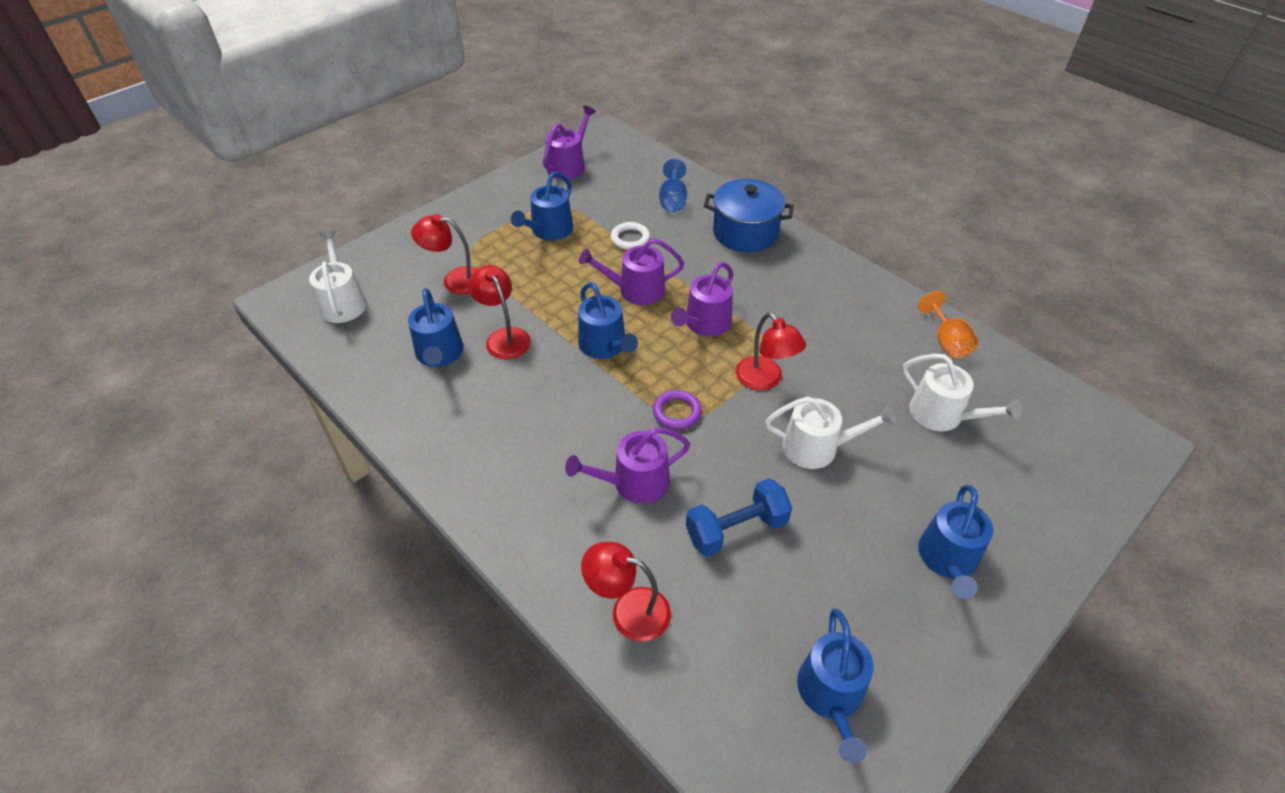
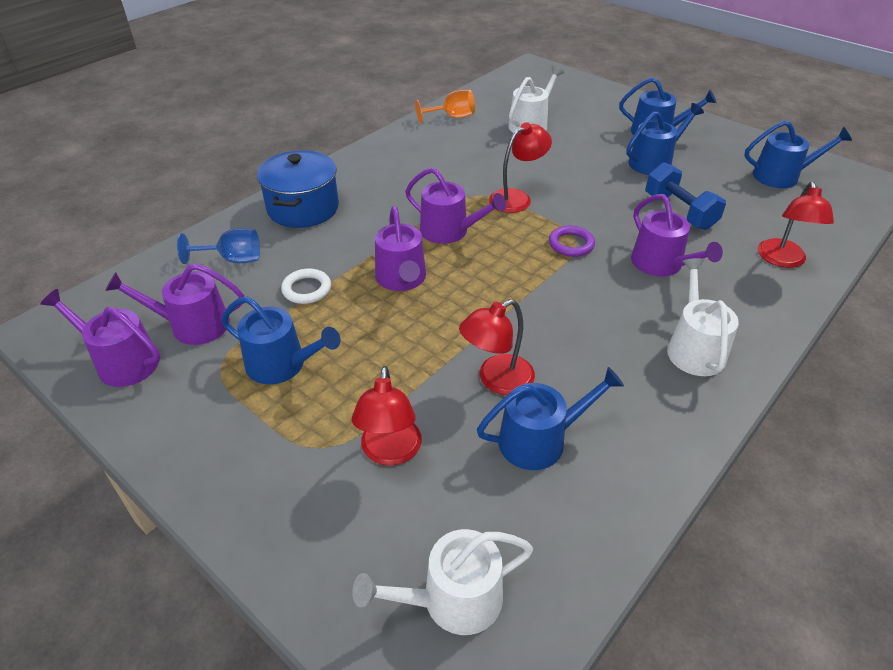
camera: 95 degrees left, 5 degrees down
(598, 189) = (192, 325): none -> purple watering can
(605, 346) = (494, 295): blue watering can -> blue watering can (654, 162)
(817, 447) = (582, 175): white watering can -> white watering can (694, 348)

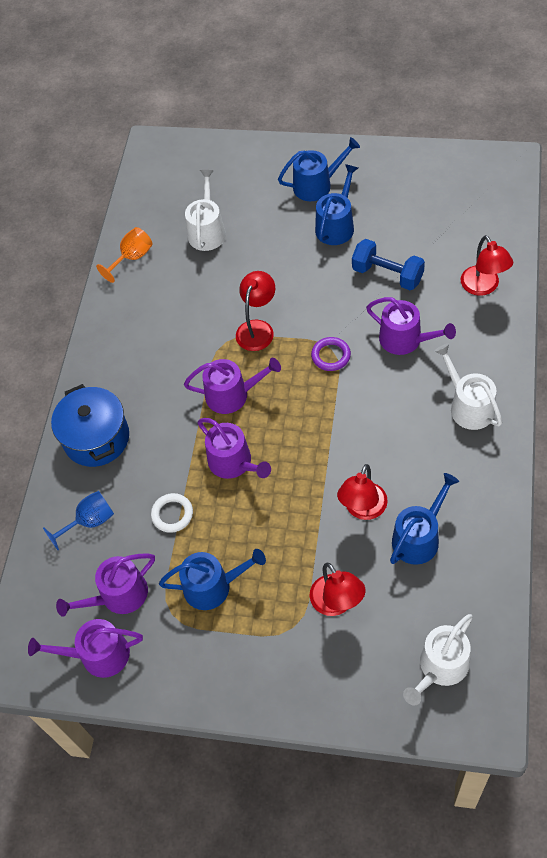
camera: 25 degrees left, 15 degrees up
(781, 176) = (439, 190): blue watering can -> none

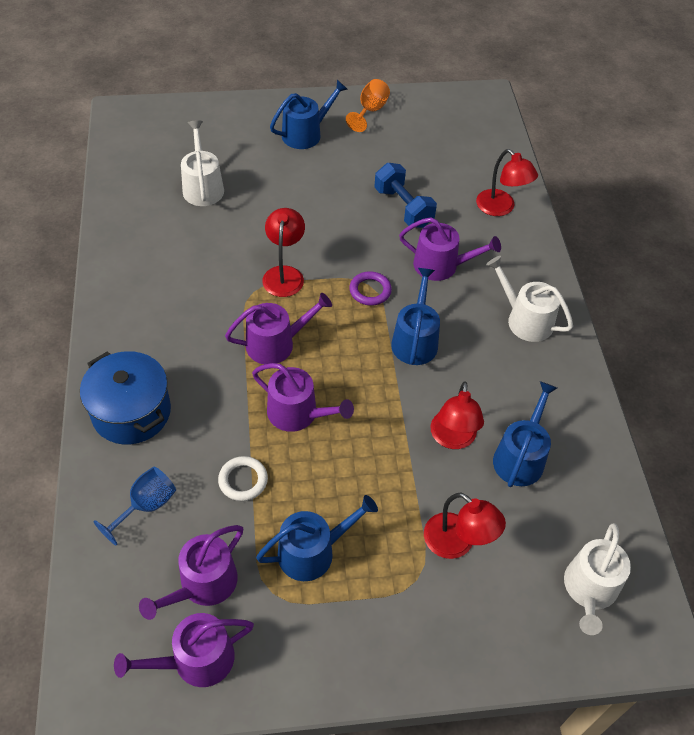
camera: 25 degrees left, 5 degrees down
(132, 258) = (126, 222): orange goblet -> orange goblet (370, 111)
(336, 225) = (337, 168): blue watering can -> blue watering can (415, 340)
(387, 274) = (403, 207): blue dumbbell -> blue dumbbell turned 45 degrees clockwise

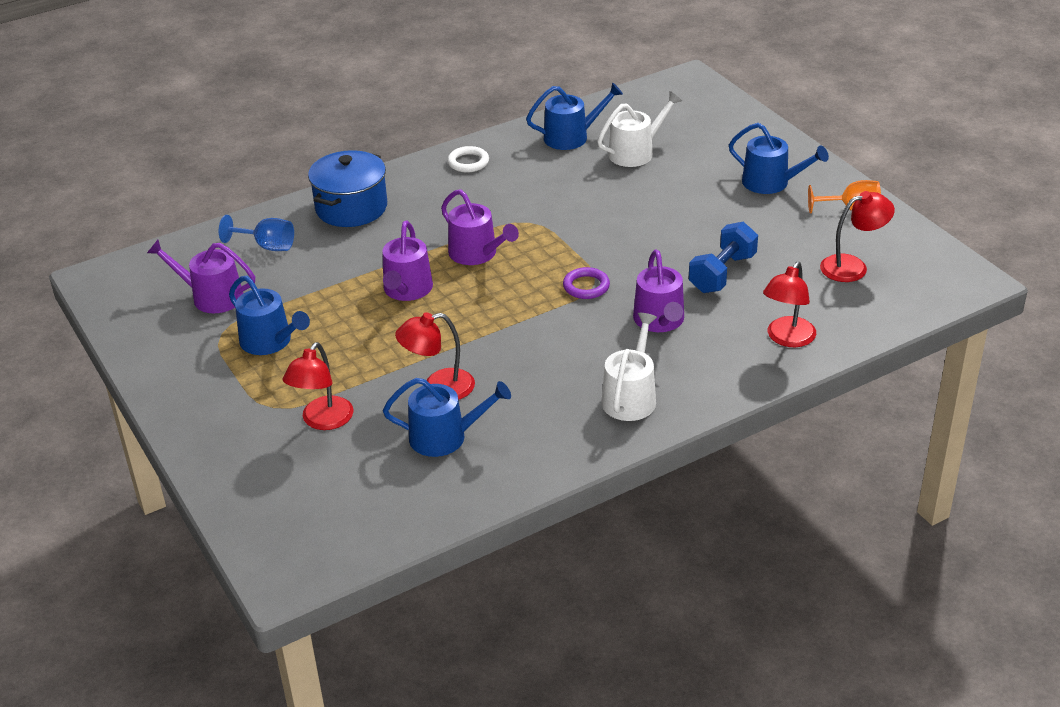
camera: 70 degrees right, 15 degrees down
(196, 660) = (146, 315): purple watering can -> none
(243, 480) = (319, 284): white ring -> white ring (468, 162)
(284, 274) = (564, 231): red lamp -> red lamp (852, 266)
(415, 340) = (544, 332): blue watering can -> blue watering can (571, 137)
(589, 590) = (317, 518): white watering can -> none

